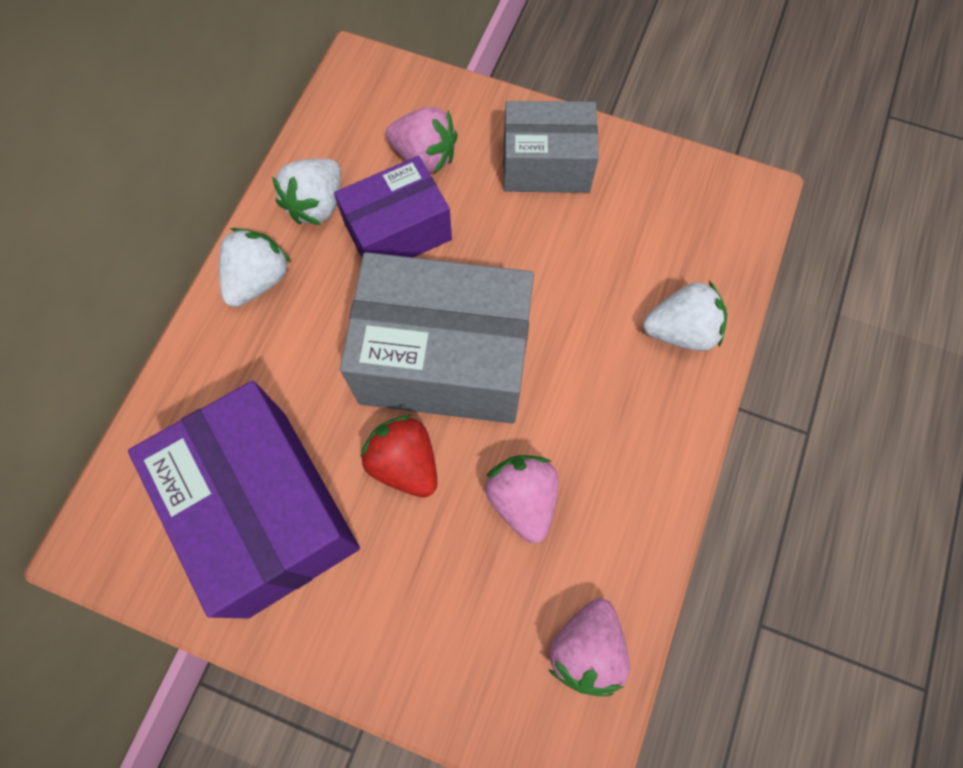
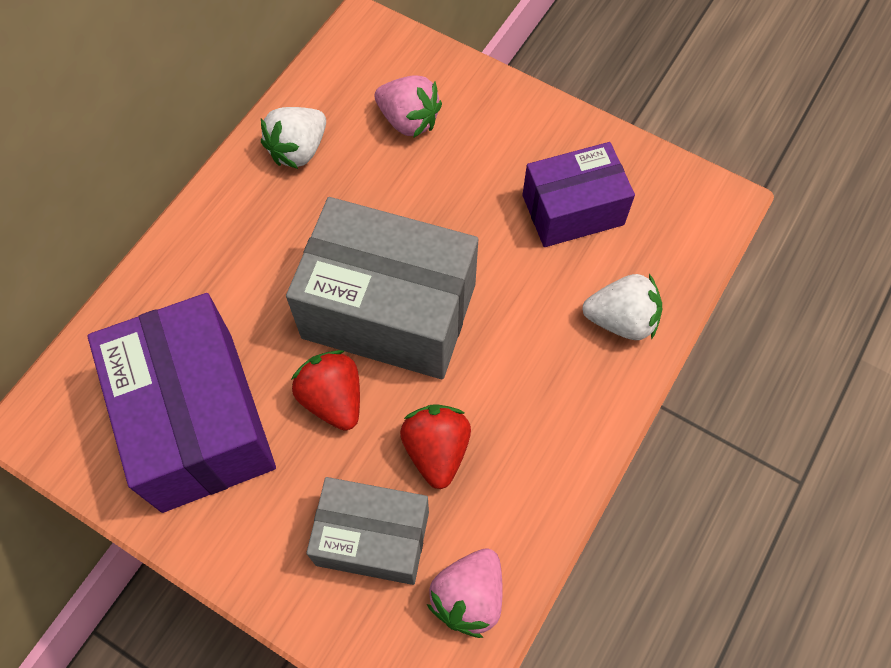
camera: 10 degrees right, 5 degrees down
(259, 280) = (231, 211): white strawberry -> none
(398, 232) = (369, 187): purple box -> purple box (573, 210)
(522, 499) = (436, 450): pink strawberry -> red strawberry
(546, 165) = (523, 145): grey box -> grey box (372, 538)

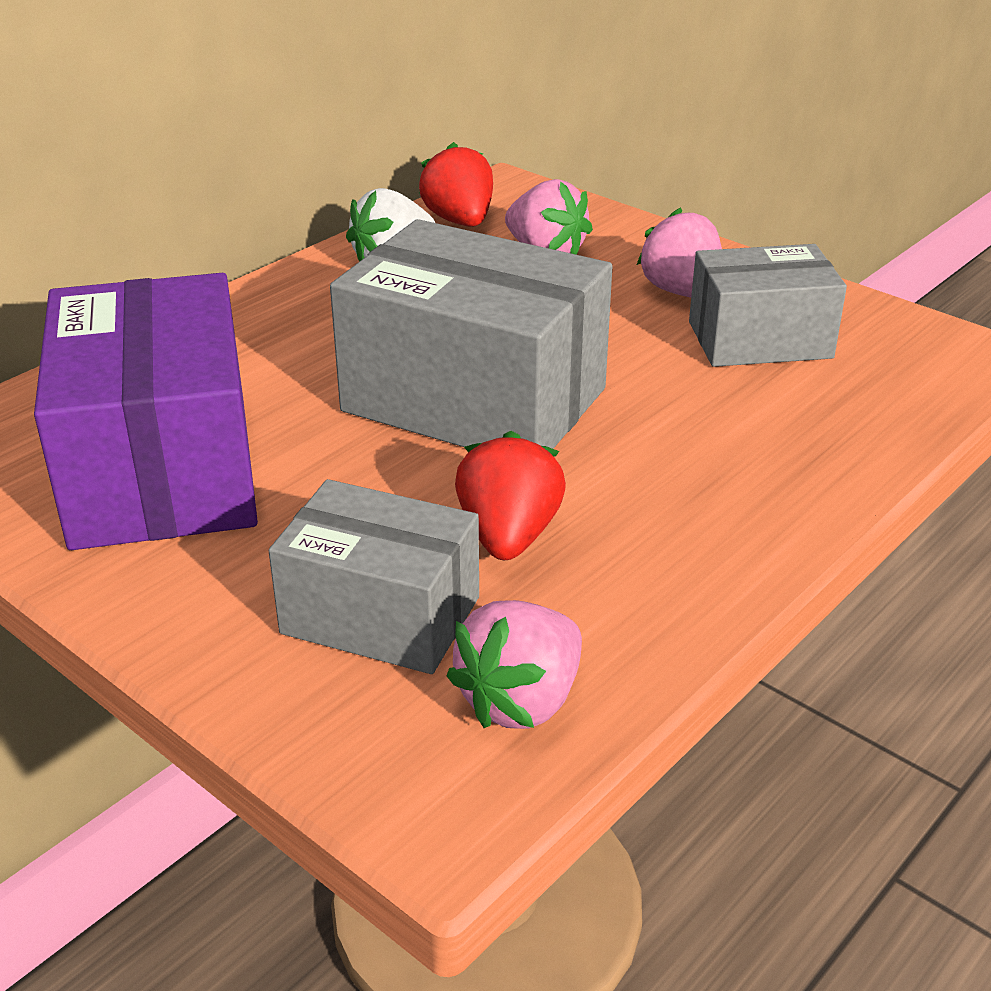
camera: 10 degrees right, 30 degrees down
(333, 399) = (366, 470): red strawberry -> red strawberry (460, 221)
(514, 159) = (683, 293): none -> pink strawberry
(573, 210) = (759, 340): purple box -> grey box
(621, 320) = (820, 441): white strawberry -> none

